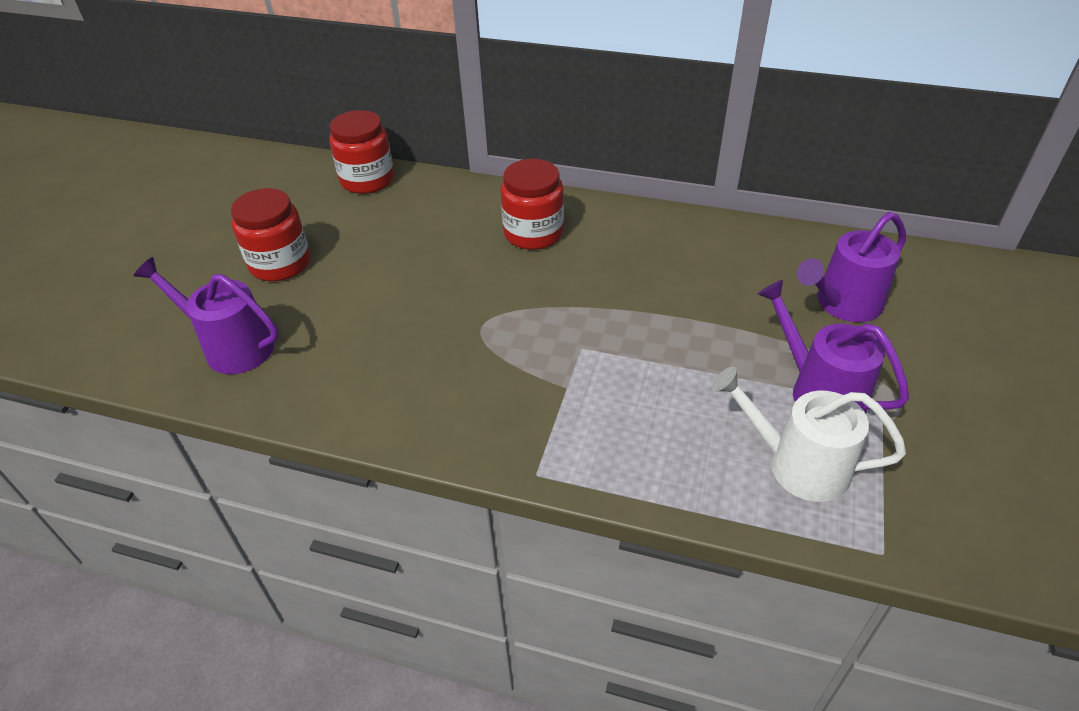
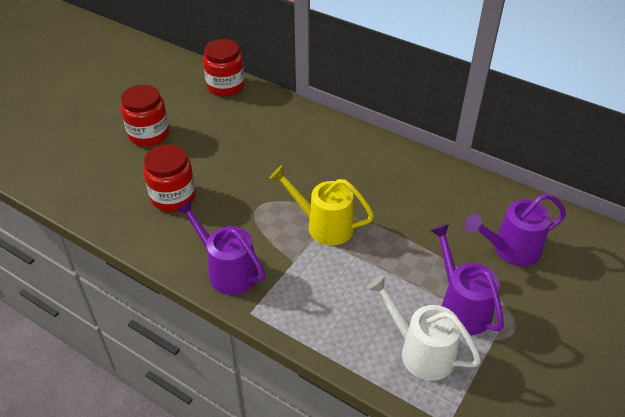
camera: 15 degrees right, 0 degrees up
(231, 346) = (100, 184): purple watering can -> purple watering can (227, 271)
(533, 233) = (319, 149): red jar -> red jar (173, 197)
(586, 330) = (324, 226): none -> yellow watering can

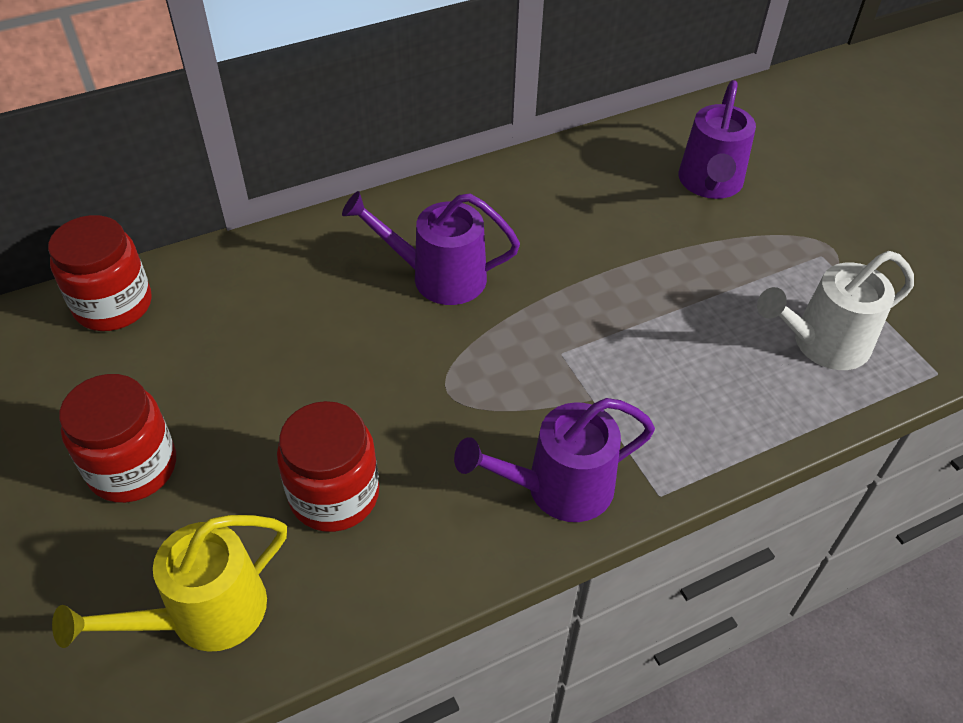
camera: 60 degrees left, 5 degrees up
(324, 226) = (545, 333): yellow watering can -> yellow watering can (204, 615)
(461, 306) = (773, 272): purple watering can -> purple watering can (438, 277)

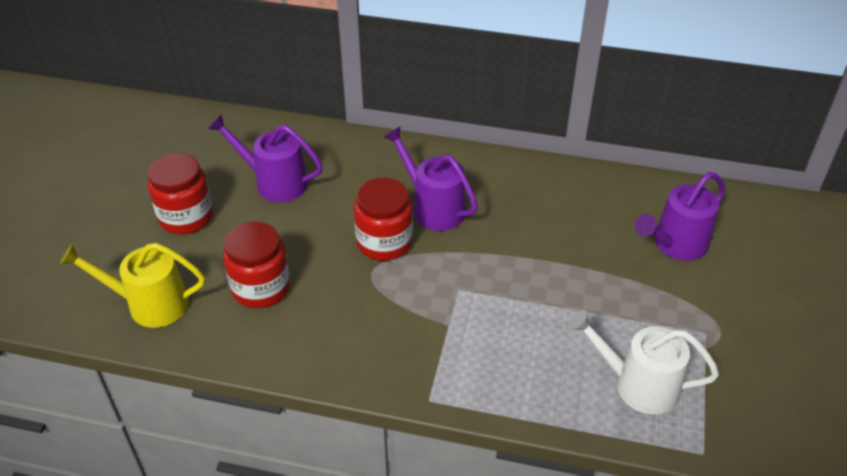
camera: 40 degrees right, 5 degrees down
(113, 305) = (253, 132): red jar -> red jar (384, 242)
(558, 488) = (376, 359): purple watering can -> purple watering can (274, 182)

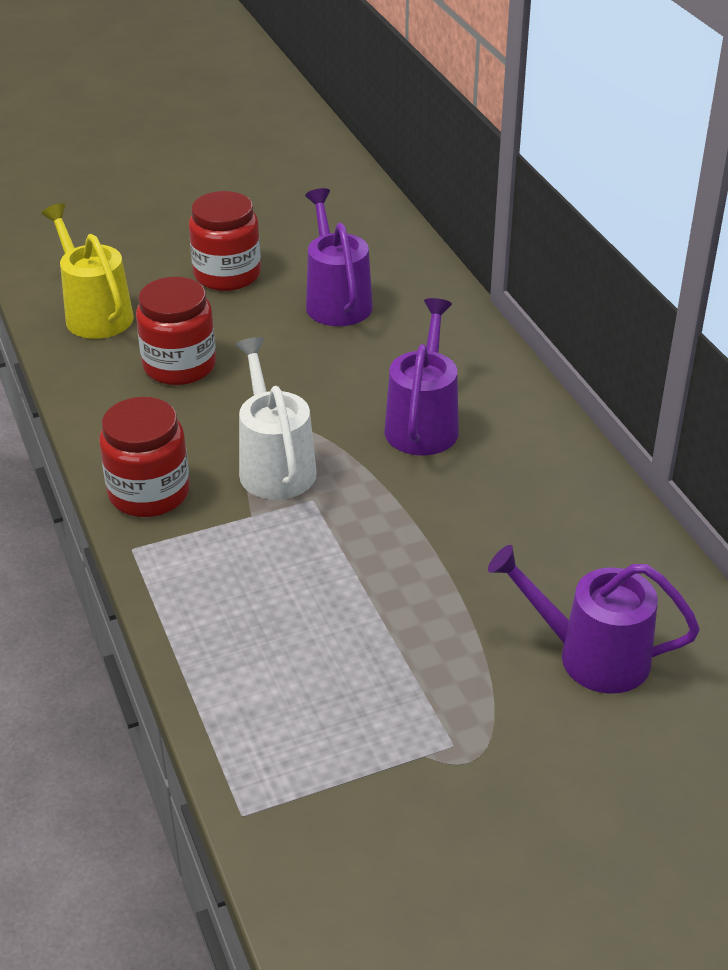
camera: 55 degrees right, 5 degrees down
(384, 242) = (329, 414): red jar -> red jar (149, 493)
(637, 385) = (302, 711): white watering can -> white watering can (274, 466)

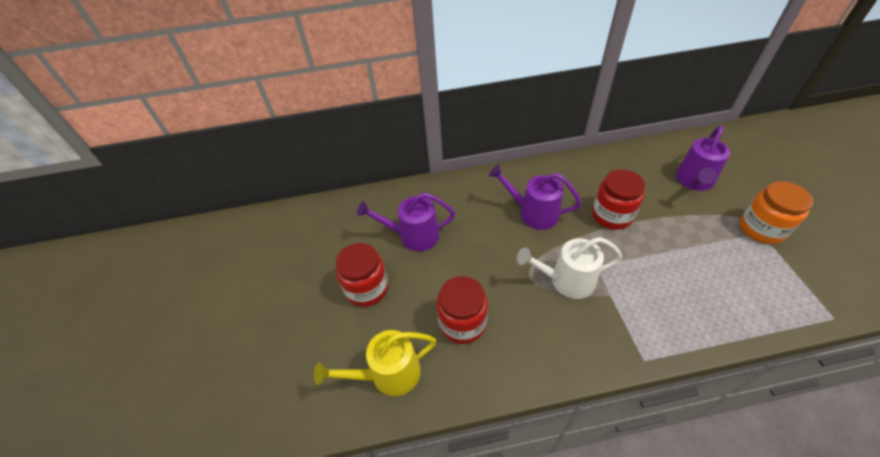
camera: 75 degrees left, 10 degrees up
(149, 493) = (591, 348): red jar -> red jar (612, 215)
(466, 748) = (761, 229): none -> orange jar

